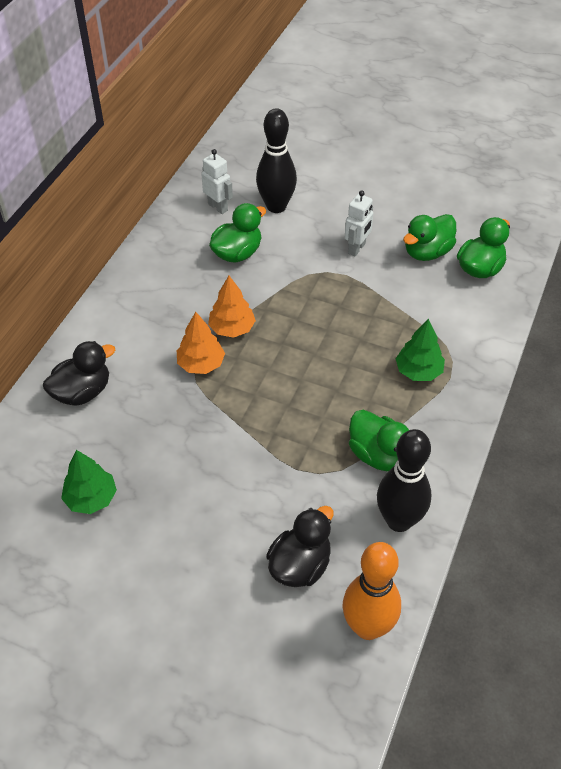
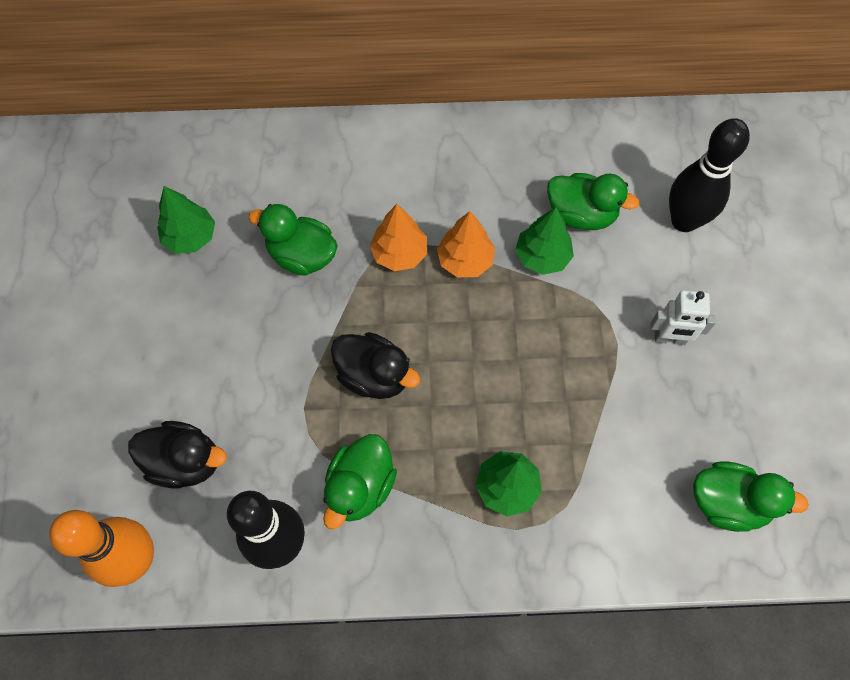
camera: 65 degrees right, 15 degrees up
(82, 392) = (310, 167): black duck -> black duck (374, 376)
(218, 207) = (642, 162): white robot -> none
(256, 286) = (542, 257): none -> green tree
(427, 252) = (716, 425): green duck -> green duck (302, 256)

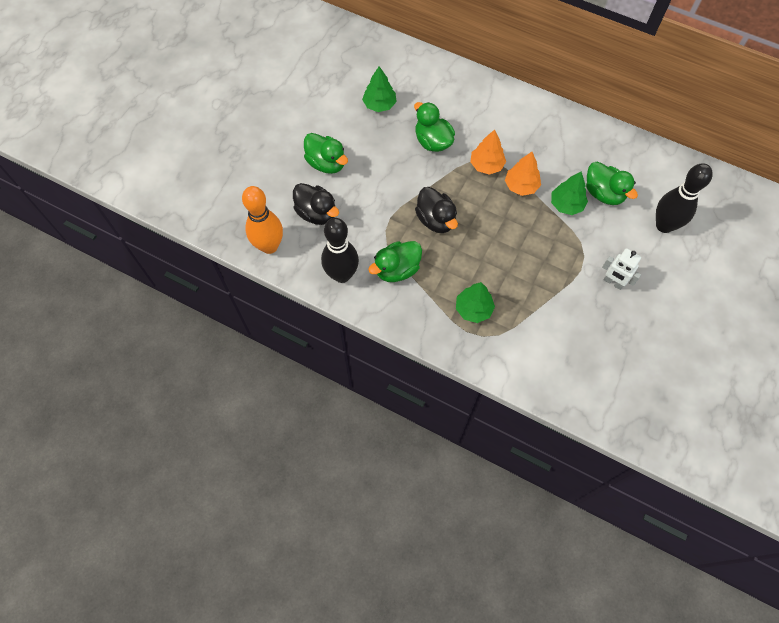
camera: 30 degrees right, 0 degrees up
(728, 503) = (591, 380): green duck -> green duck (326, 163)

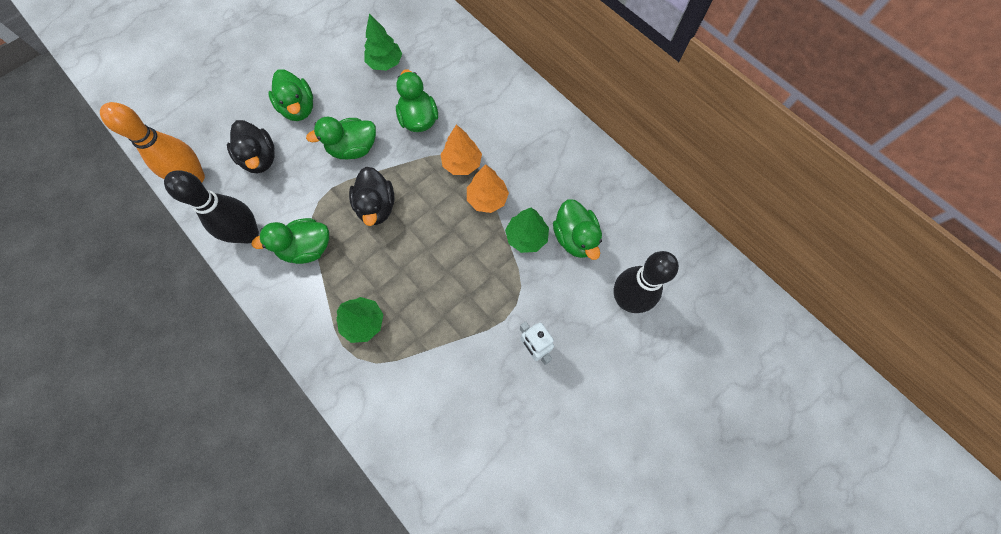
camera: 20 degrees right, 5 degrees up
(391, 181) = (353, 149): none -> green duck

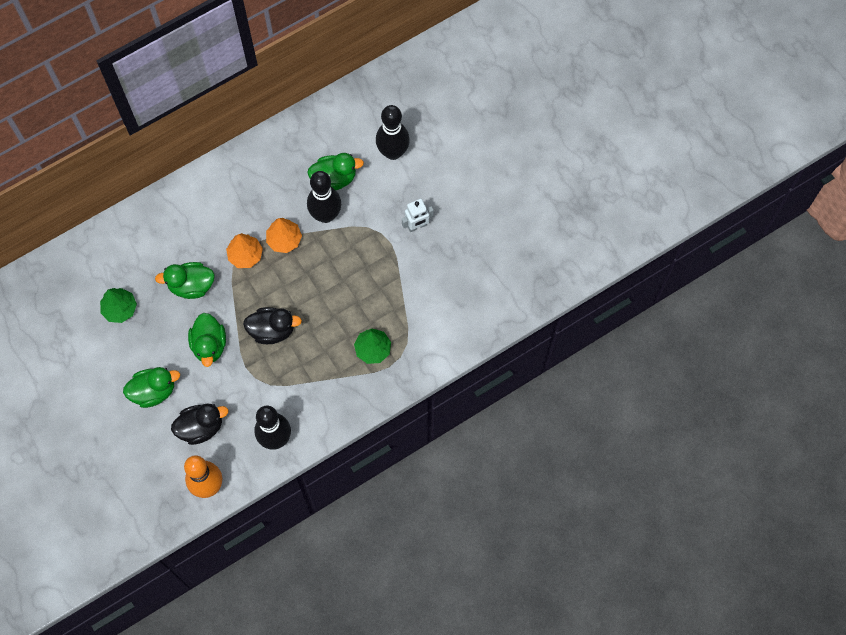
camera: 80 degrees left, 0 degrees up
(307, 248) = (299, 390): green duck -> none
(526, 237) = (325, 215): green tree -> black bowling pin

